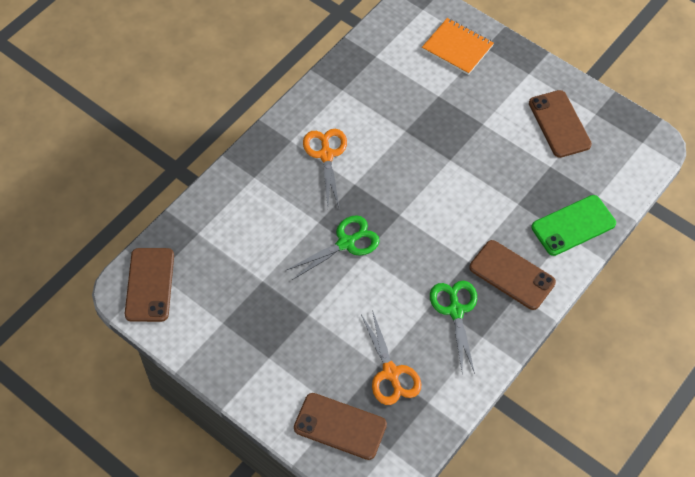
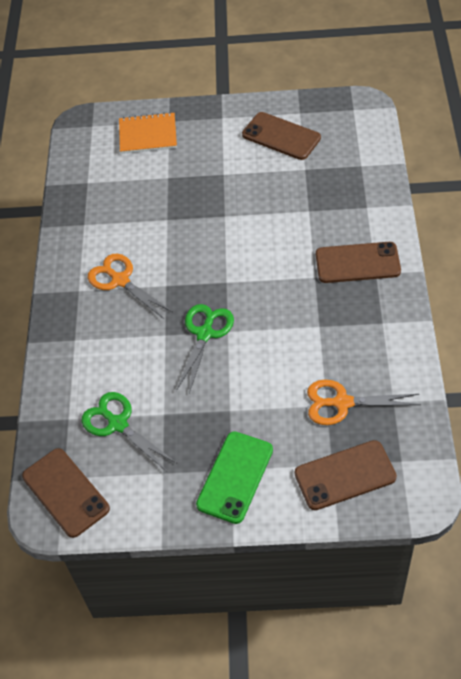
camera: 35 degrees left, 5 degrees down
(391, 373) = (342, 403): orange scissors -> orange scissors turned 150 degrees clockwise
(455, 311) = (343, 319): green scissors -> green scissors (117, 424)
(573, 225) = (365, 197): green phone -> green phone (235, 477)

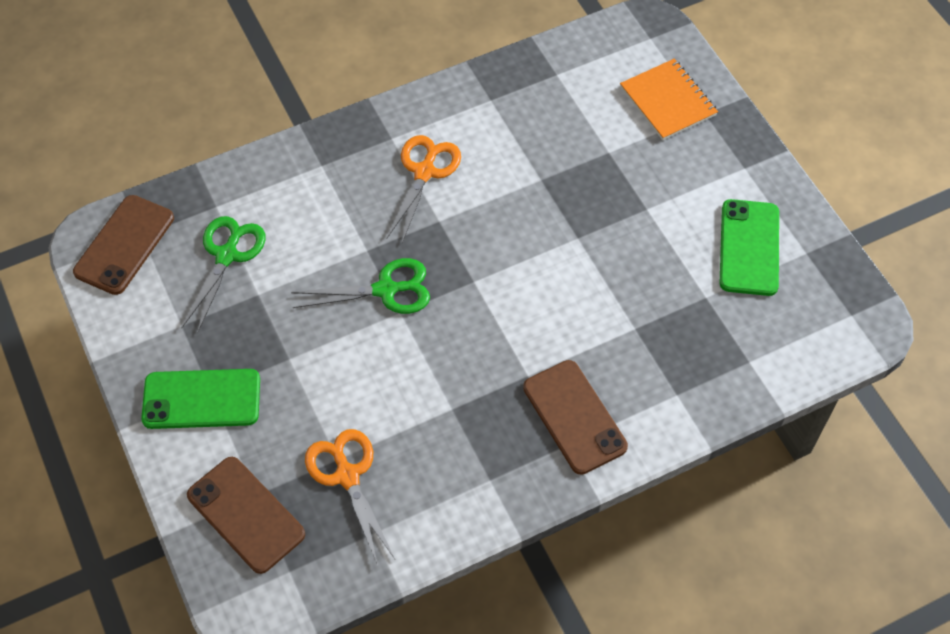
camera: 60 degrees right, 5 degrees up
(281, 136) = (749, 247): brown phone -> green phone

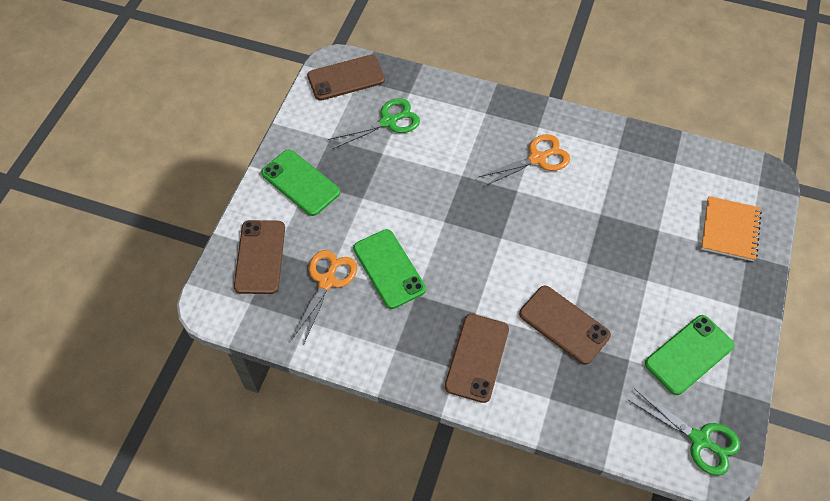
camera: 45 degrees right, 0 degrees up
(386, 290) = (449, 204): green scissors -> green scissors (699, 440)
(397, 407) = (389, 269): none -> green phone
(618, 314) = (564, 324): none -> brown phone

